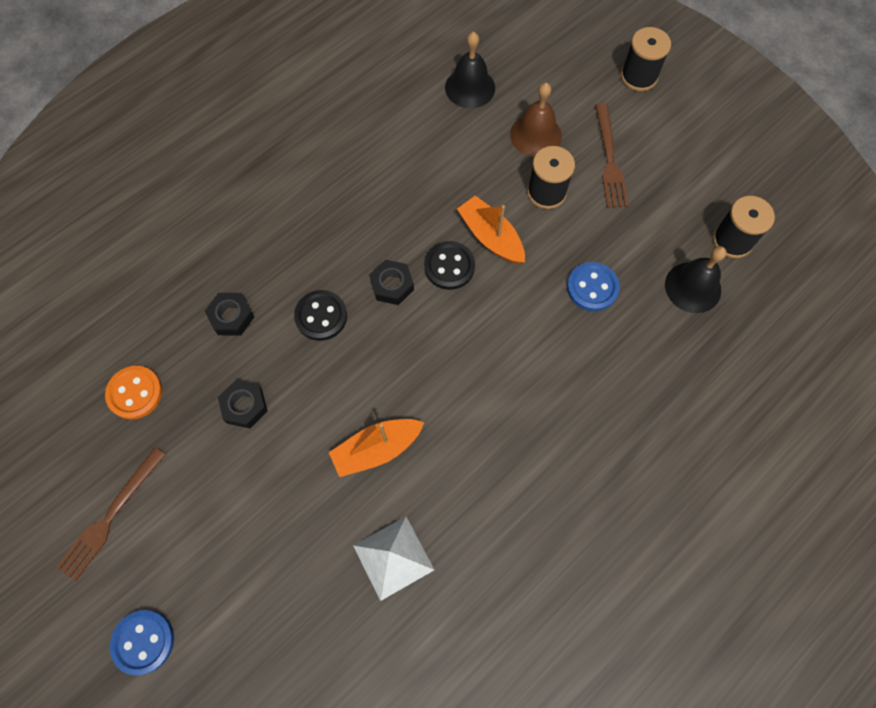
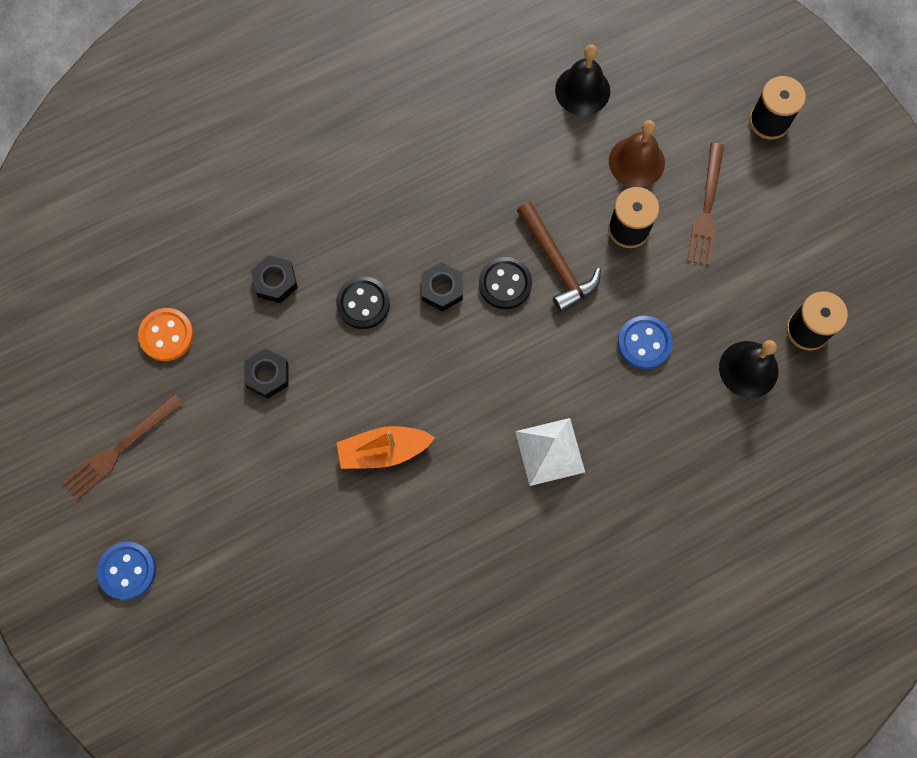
camera: 15 degrees right, 5 degrees up
(393, 557) = (372, 557): white pyramid -> white pyramid (549, 451)
(491, 237) = (556, 263): orange boat -> brown hammer

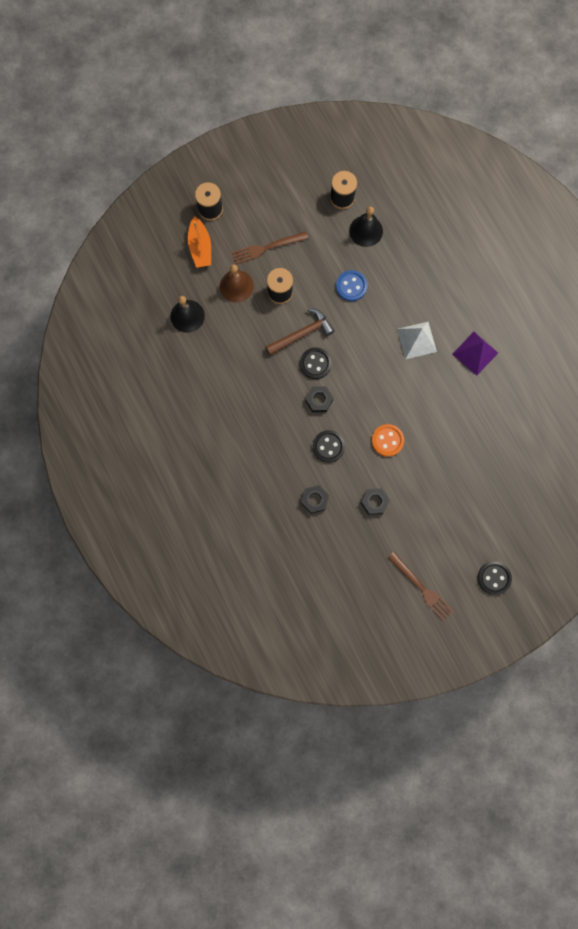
camera: 90 degrees left, 5 degrees up
(127, 571) = (494, 578): blue button -> black button
(166, 335) = (350, 565): orange button -> orange button (387, 440)
(383, 451) = (418, 433): orange boat -> orange boat (200, 247)
(528, 554) = (475, 353): none -> purple pyramid
(706, 208) = (267, 248): brown fork -> brown fork turned 150 degrees clockwise

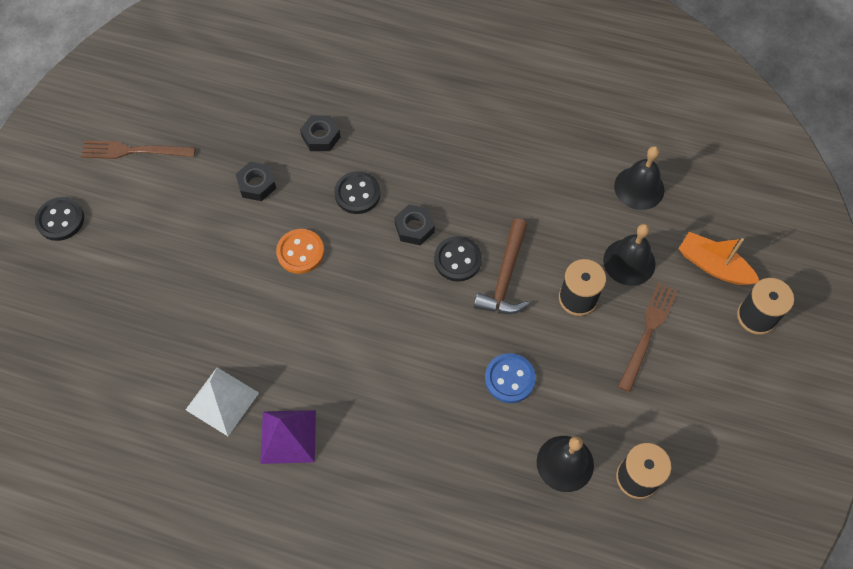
camera: 135 degrees right, 15 degrees down
(236, 286) = (629, 262): brown bell -> black bell
(416, 340) = (372, 387): white pyramid -> white pyramid (222, 401)

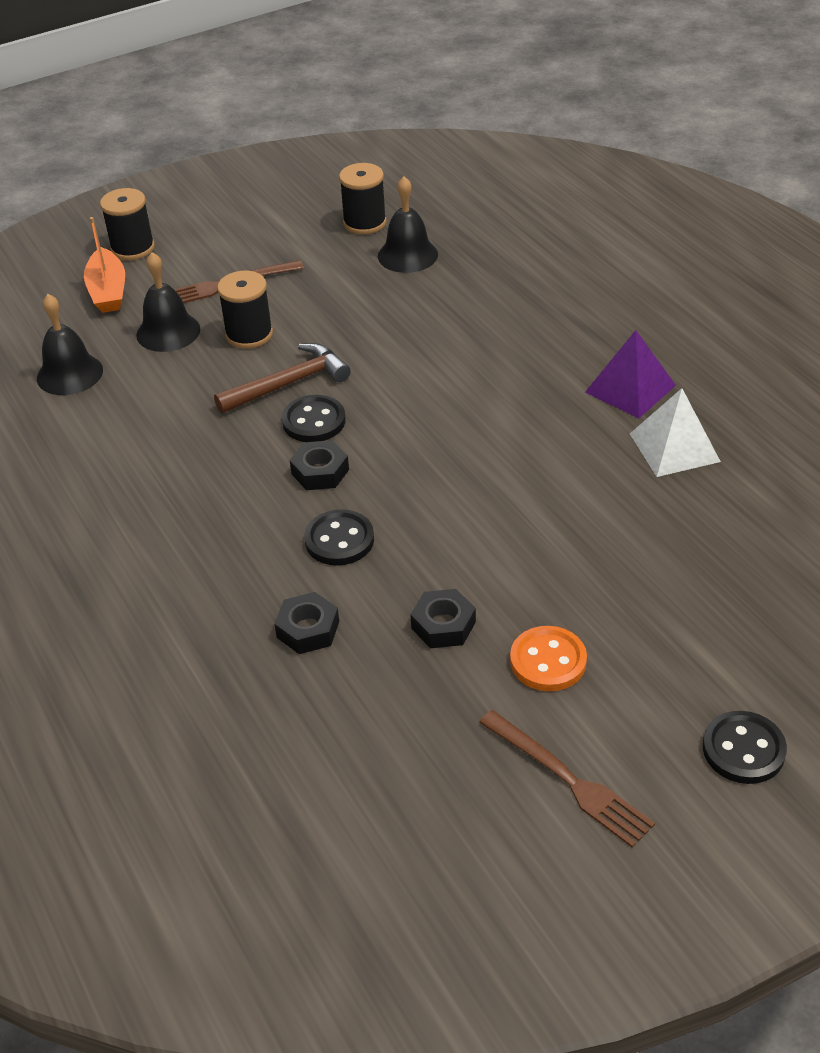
camera: 135 degrees left, 20 degrees down
(300, 252) = (465, 523): orange button -> orange button (548, 661)
(509, 379) = (383, 319): blue button -> none

